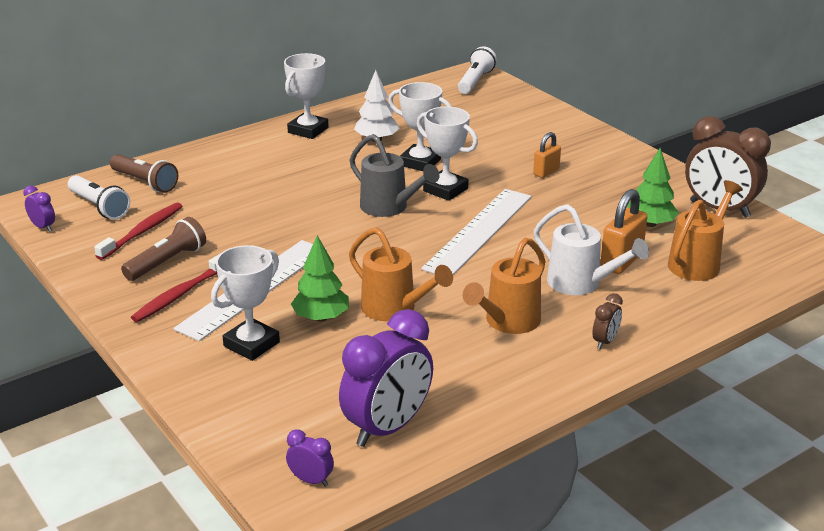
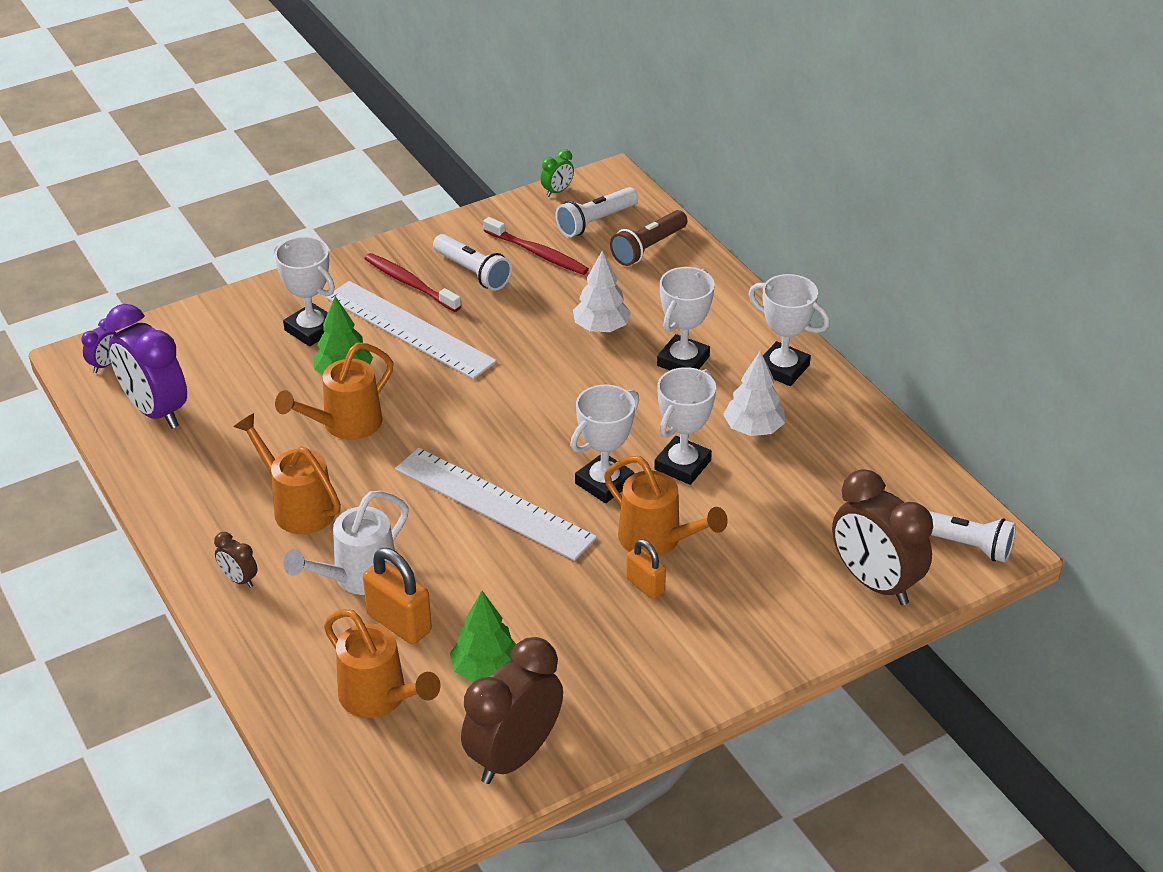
camera: 95 degrees right, 10 degrees up
(43, 227) = (557, 191): purple clock -> green clock
(167, 262) = (473, 272): brown flashlight -> white flashlight
(256, 198) = (601, 328): none -> white tree
(299, 165) = (683, 361): none -> white trophy
(389, 208) = (564, 431): grey watering can -> none
(500, 169) = (657, 540): none -> orange watering can
(517, 104) = (874, 583): none -> brown clock

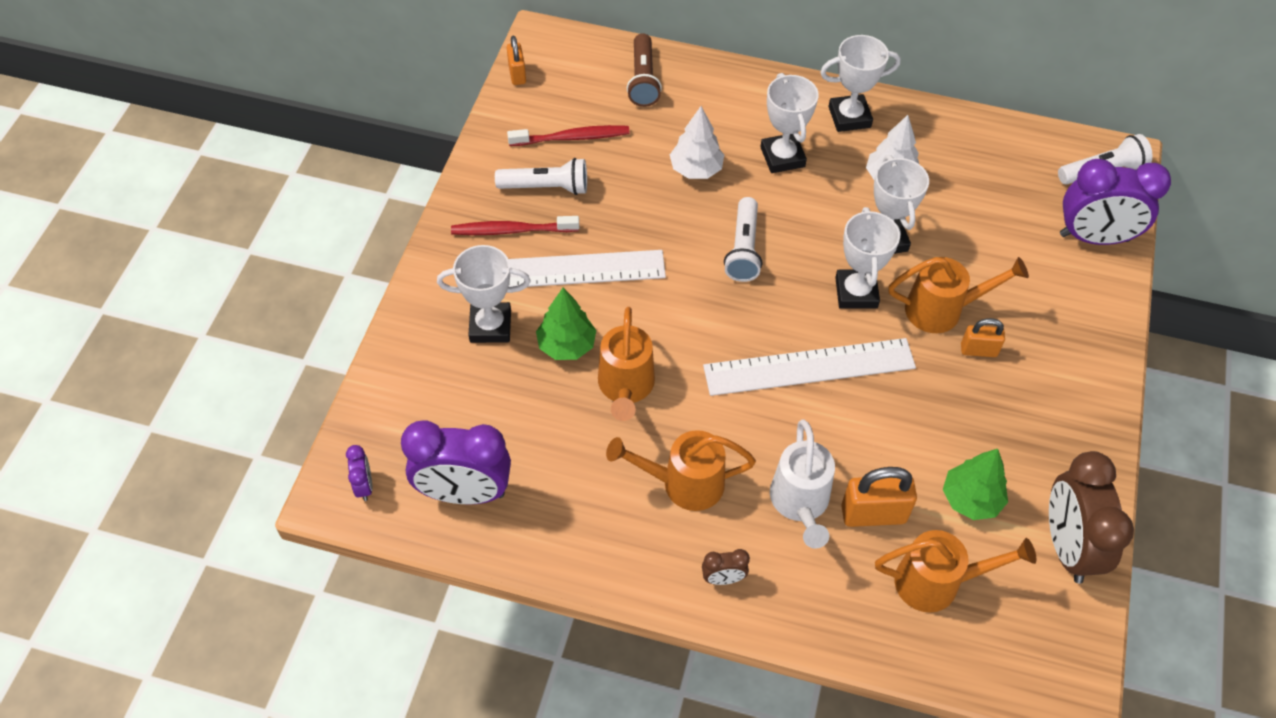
camera: 45 degrees left, 15 degrees up
(557, 191) = (517, 74): green clock -> orange padlock
(595, 222) = (578, 82): white flashlight -> white flashlight (743, 249)
(874, 583) = (1094, 237): brown clock -> purple clock

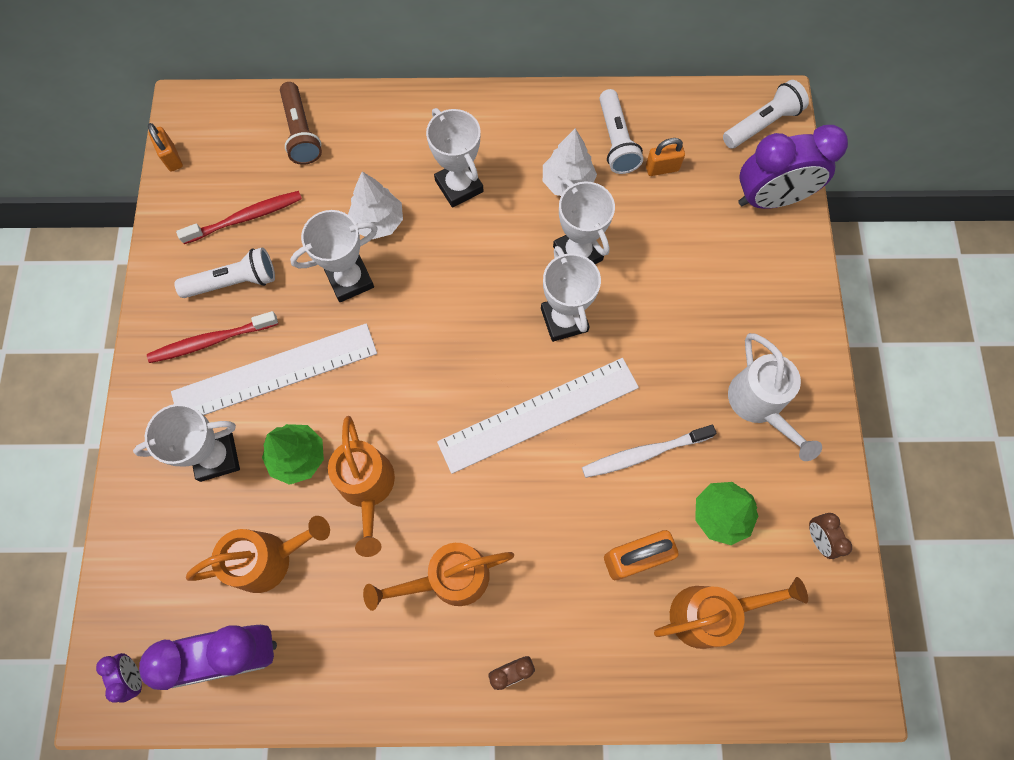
camera: 15 degrees left, 15 degrees up
(743, 249) = (445, 300): white flashlight -> white flashlight (616, 141)
(800, 504) = (565, 567): white watering can -> white watering can (759, 405)
(849, 117) = (513, 124): white trophy -> white trophy (350, 279)
(906, 426) = (643, 453): none -> white toothbrush
(942, 310) = (649, 316): orange watering can -> orange watering can (270, 559)
(978, 350) = (692, 351): orange padlock -> orange padlock (662, 168)
(1067, 546) = (818, 539): brown clock -> brown clock, size x0.44

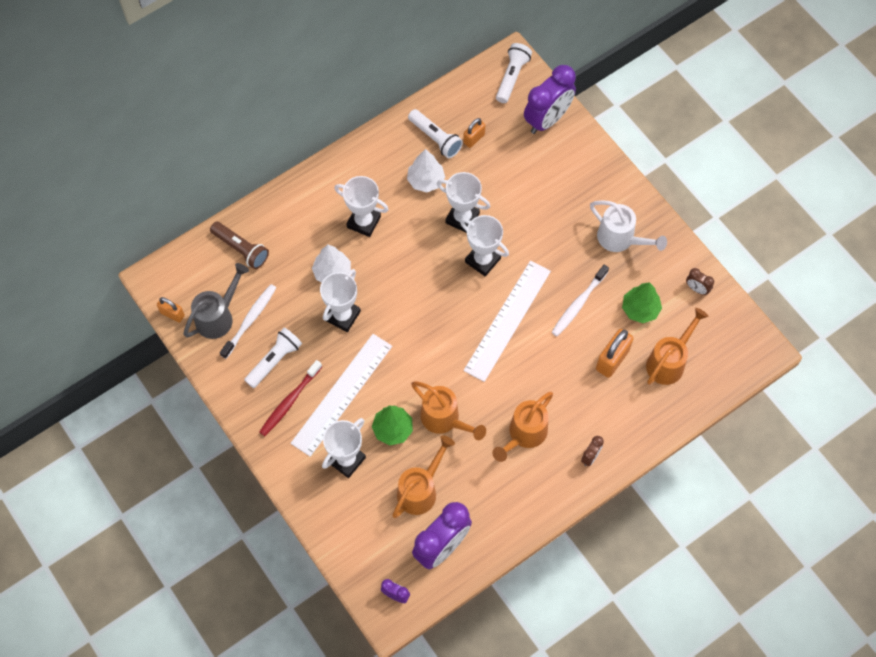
camera: 35 degrees left, 5 degrees down
(216, 191) = (218, 316): none -> grey watering can
(246, 218) = (250, 320): red toothbrush -> white toothbrush

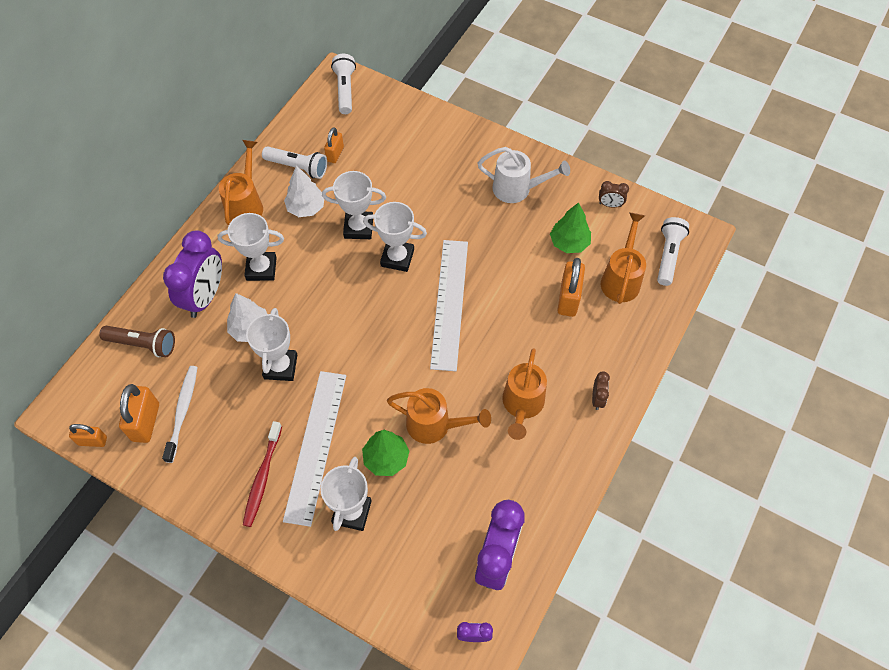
camera: 25 degrees left, 5 degrees down
(218, 316) = (146, 422): grey watering can -> orange padlock
(274, 361) = (227, 442): white flashlight -> white flashlight (668, 255)
(421, 490) = (445, 508): orange watering can -> orange watering can (246, 204)
(547, 119) = (396, 113): purple clock -> purple clock (205, 296)
(578, 304) = (509, 261): white toothbrush -> none

